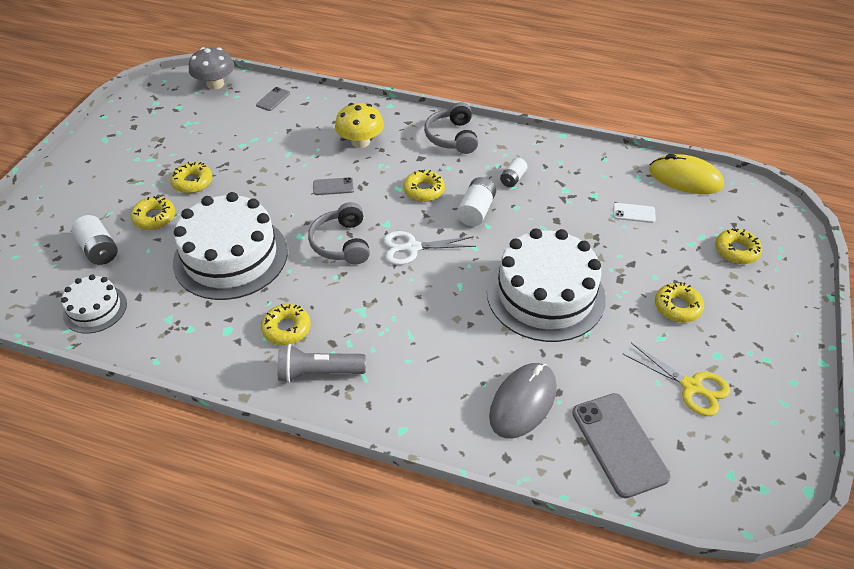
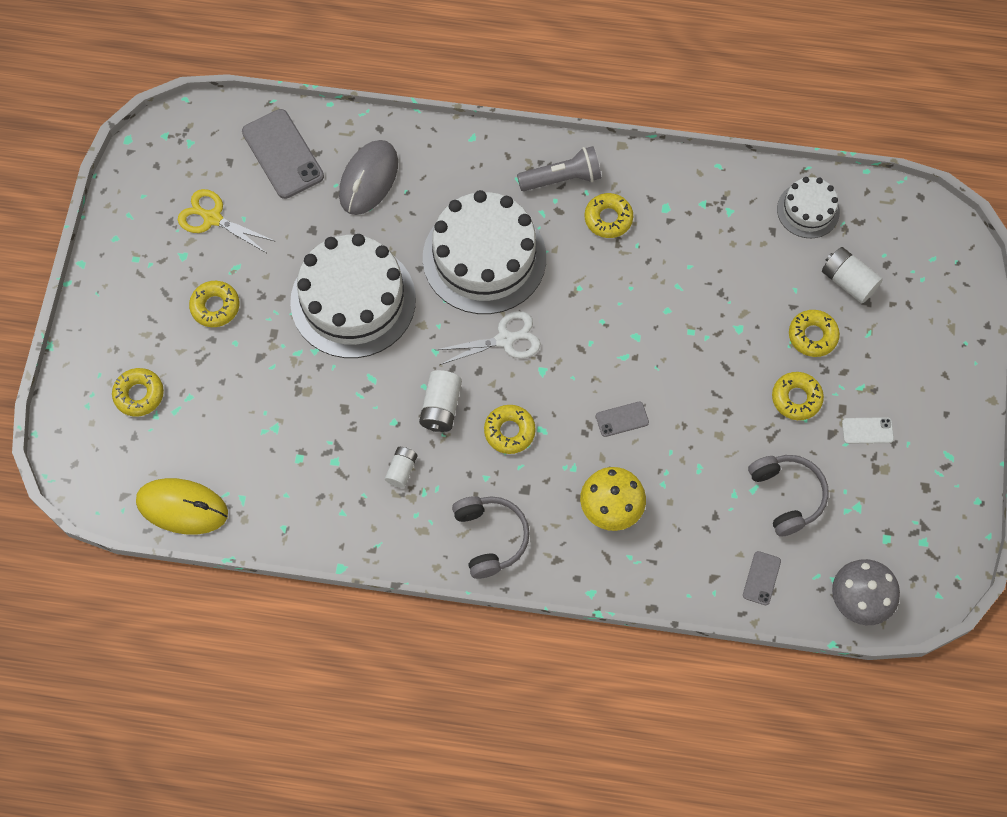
camera: 170 degrees right, 20 degrees up
(230, 256) = (701, 295): white cake -> white cake (484, 257)
(341, 243) = (585, 333): grey headphones -> grey headphones (787, 495)
(634, 213) = (252, 435): white phone -> white phone (867, 430)

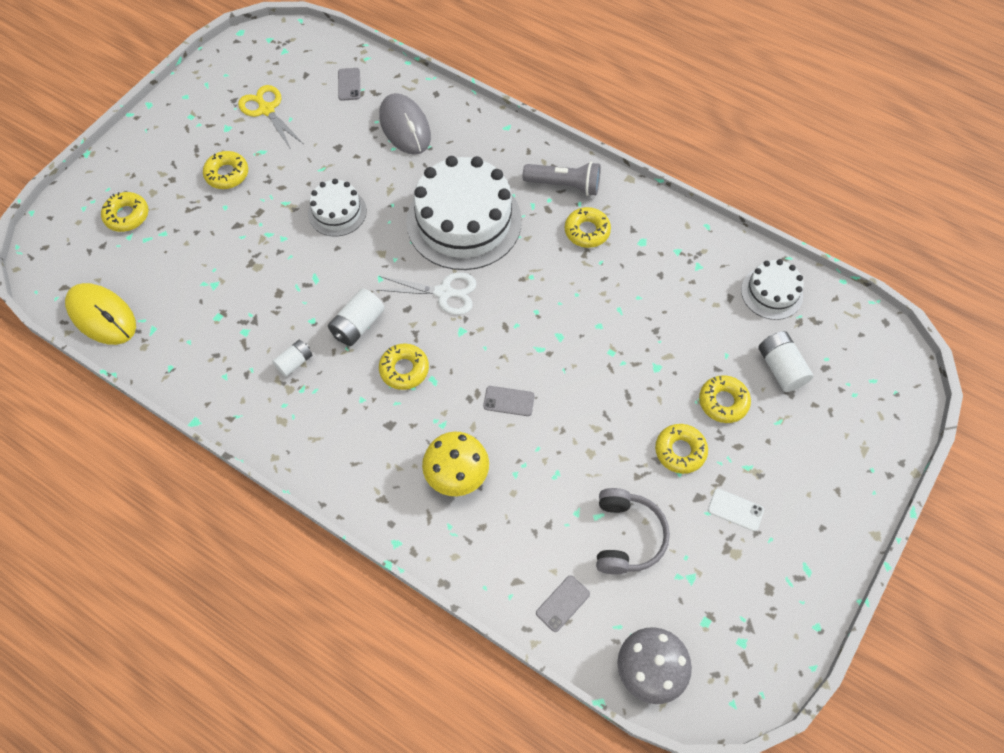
camera: 25 degrees right, 5 degrees down
(283, 154) = (349, 84): grey phone -> grey phone, size x0.50
(353, 300) = (337, 212): white cake -> white cake, size x0.51
(369, 179) = (405, 127): grey mouse -> grey mouse turned 75 degrees counterclockwise
(490, 537) = (335, 453): grey headphones -> none

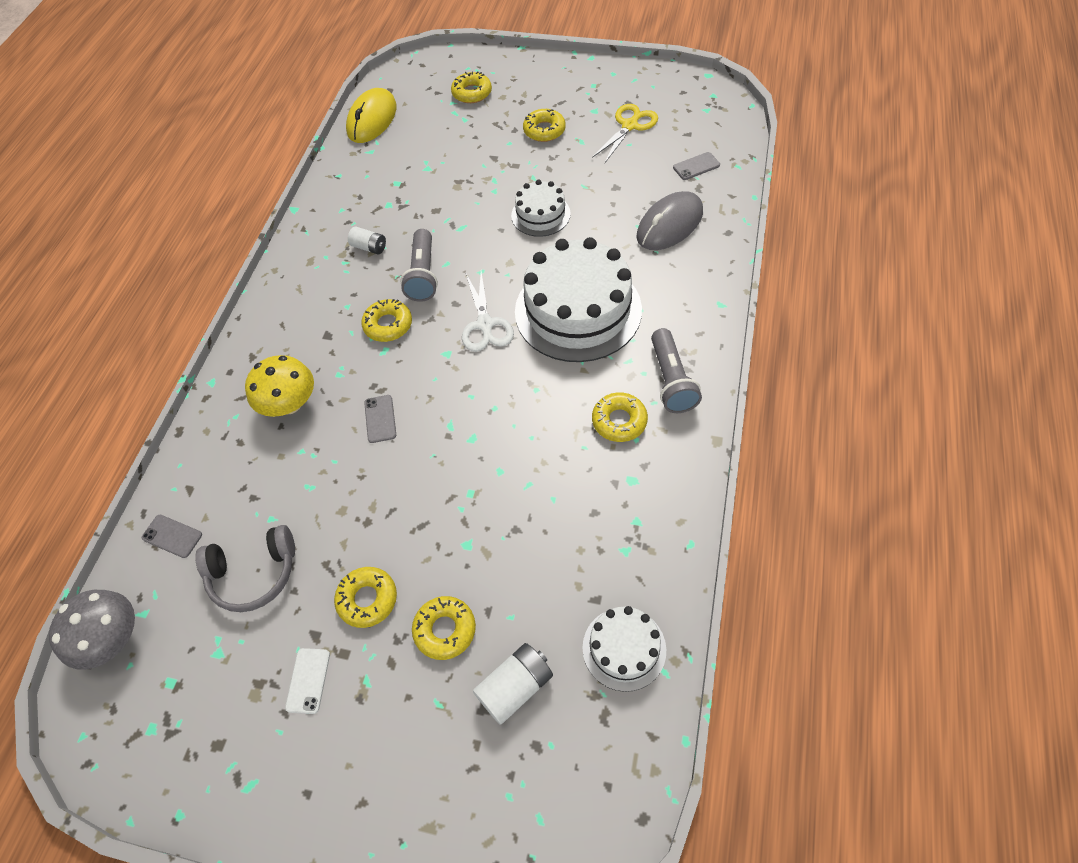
camera: 75 degrees right, 5 degrees down
(358, 325) = (423, 275): white battery -> grey flashlight

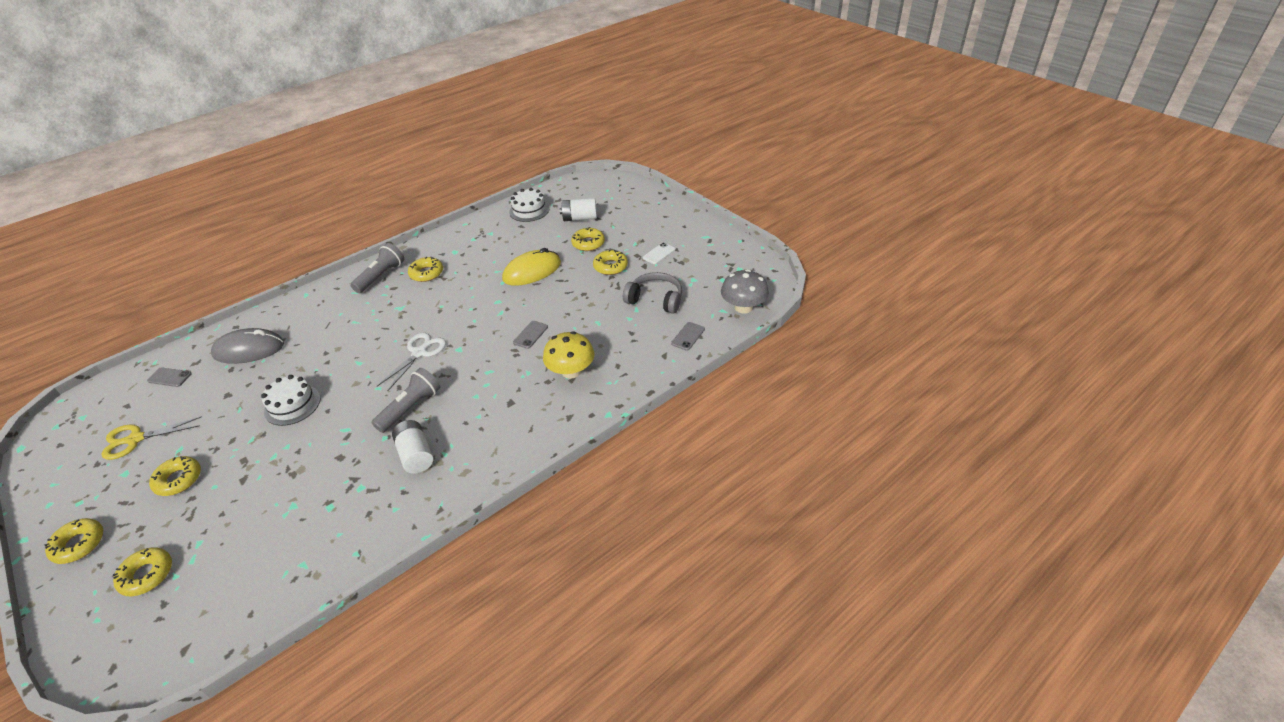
camera: 145 degrees left, 15 degrees down
(172, 536) = (688, 336): grey phone -> grey phone turned 60 degrees clockwise
(369, 247) = (416, 455): white battery -> white battery, size x1.53
(372, 119) = (251, 611): yellow mouse -> yellow mouse (532, 271)
(388, 325) = (469, 386): yellow donut -> yellow donut (79, 544)
(578, 310) = (367, 331): white cake -> none

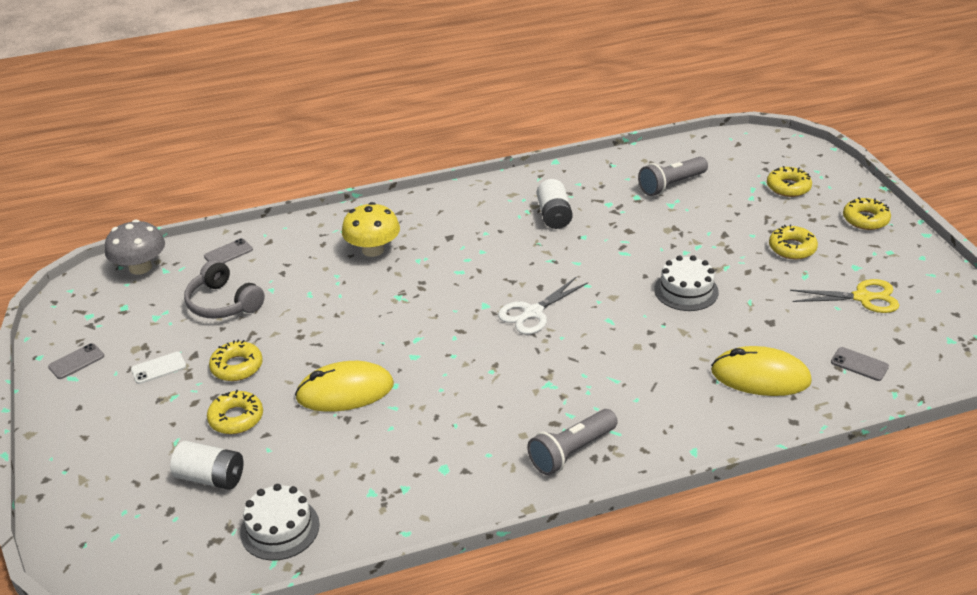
camera: 160 degrees left, 5 degrees down
(249, 349) = (760, 376): grey mouse -> yellow mouse
(410, 408) = (553, 256): grey flashlight -> grey flashlight (671, 185)
(426, 273) = (499, 435): yellow donut -> none
(530, 335) = (394, 300): grey phone -> grey phone (76, 361)

